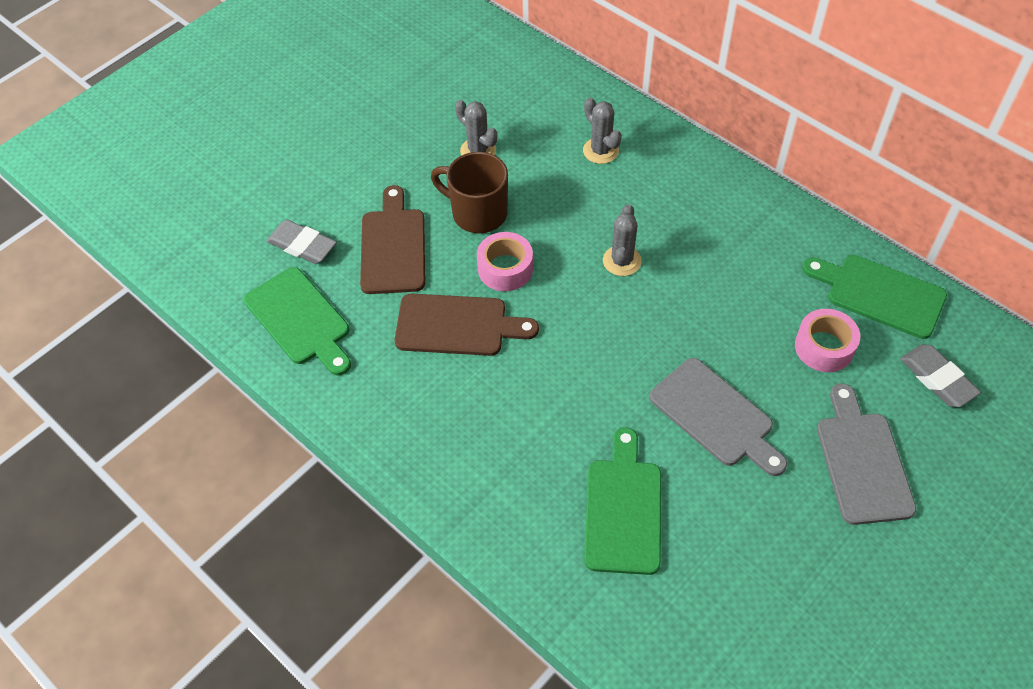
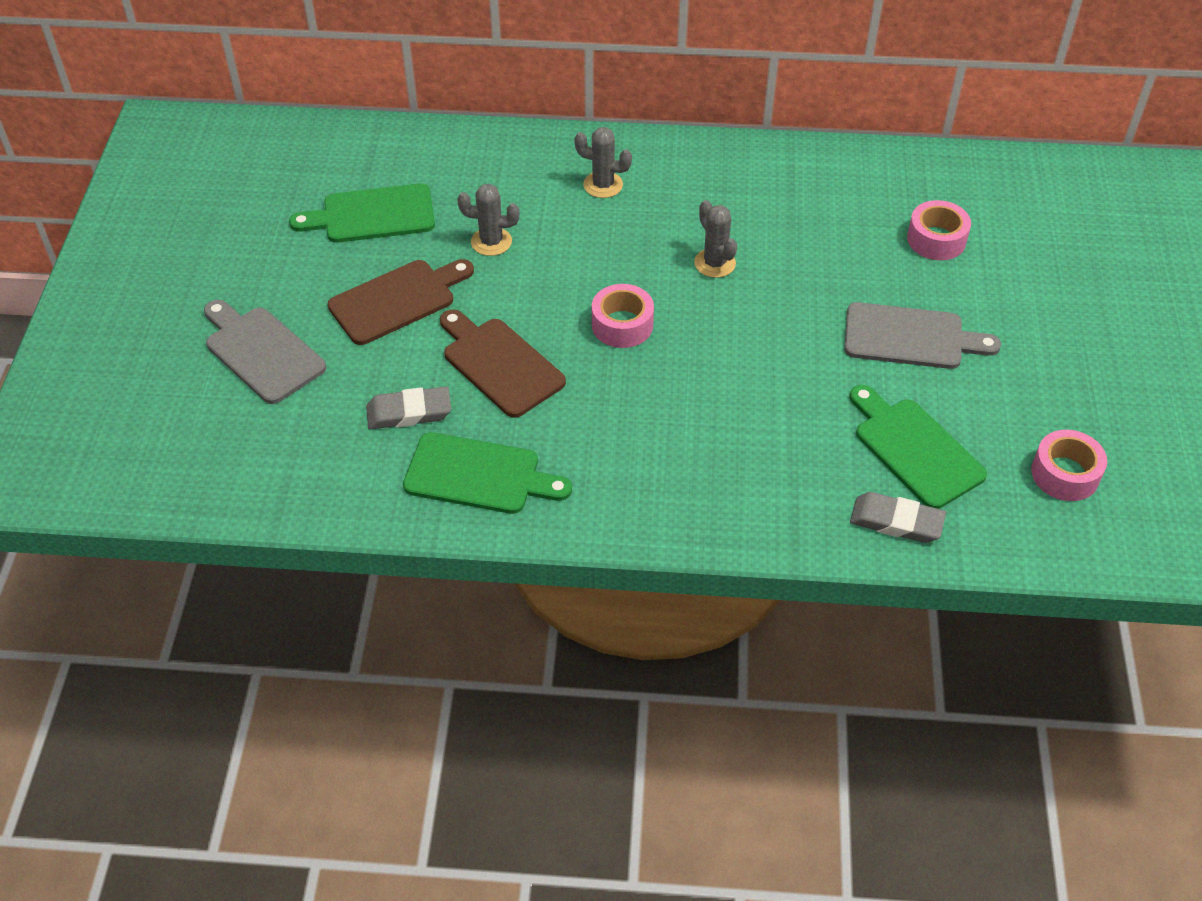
camera: 40 degrees left, 5 degrees down
(457, 326) = (630, 394): brown cutting board -> brown cutting board (397, 300)
(477, 213) = (548, 293): brown mug -> none
(726, 616) = (1065, 474): none -> pink tape
(862, 462) = (1045, 305): grey cutting board -> grey cutting board (261, 352)
(880, 294) = (936, 178): green cutting board -> green cutting board (372, 215)
(937, 379) = (1036, 215): grey eraser -> grey eraser (896, 521)

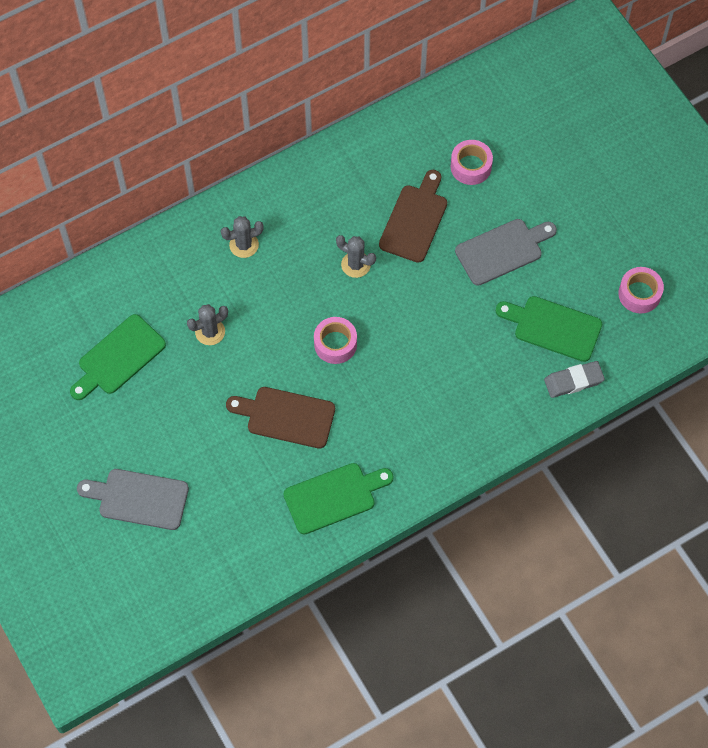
camera: 35 degrees left, 15 degrees up
(397, 300) = (189, 410): brown cutting board -> brown cutting board (415, 220)
(409, 412) = (261, 482): grey eraser -> none

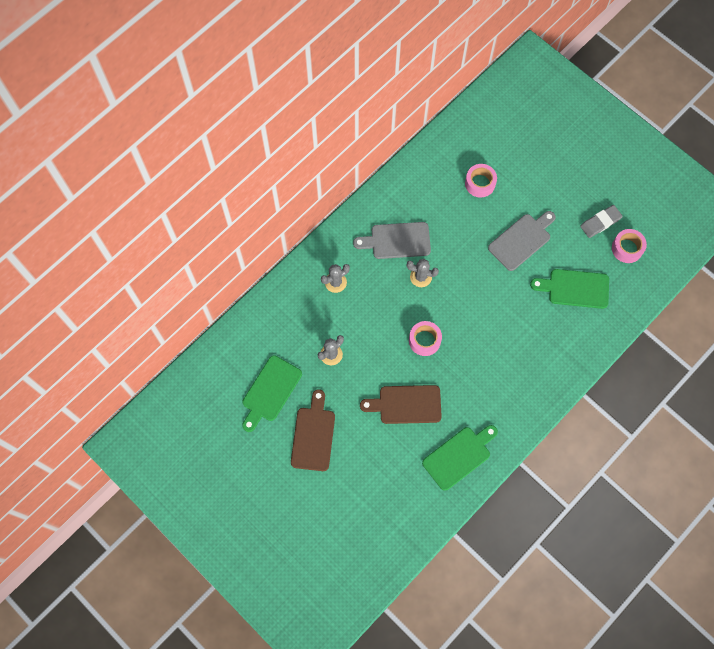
camera: 15 degrees left, 5 degrees up
(139, 498) = (318, 495): grey cutting board -> grey cutting board (397, 240)
(415, 220) = (452, 233): brown cutting board -> brown cutting board (313, 435)
(573, 381) = (601, 324): grey eraser -> grey eraser (600, 222)

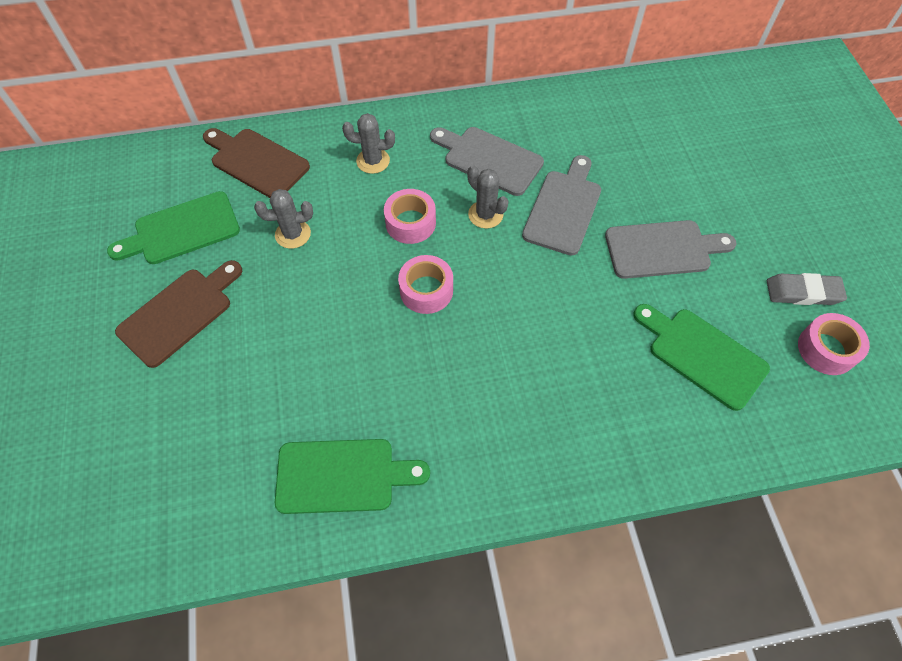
camera: 35 degrees right, 10 degrees down
(406, 404) = (331, 354): brown cutting board -> brown cutting board (256, 162)
(457, 247) = (564, 208): none -> grey cutting board
(480, 183) = (651, 156): pink tape -> pink tape (410, 223)

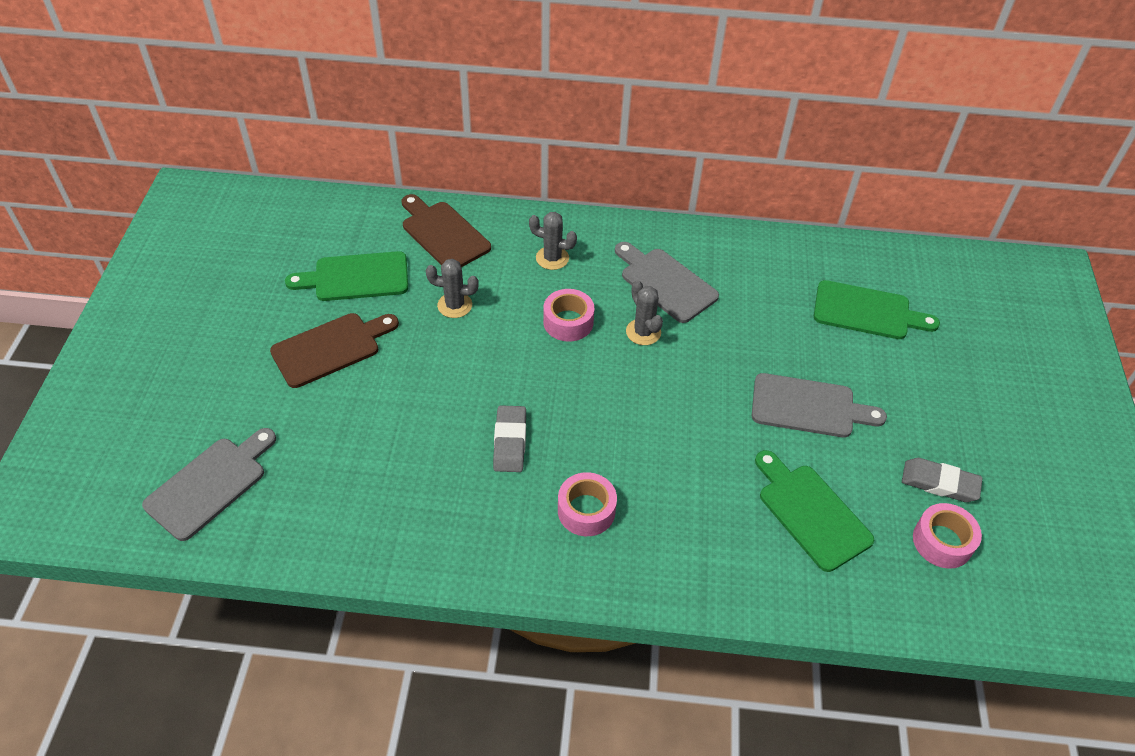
camera: 15 degrees right, 10 degrees down
(342, 476) = (428, 523): green cutting board -> green cutting board (867, 312)
(395, 364) = (510, 442): none -> grey eraser
(426, 290) = (561, 385): pink tape -> pink tape (586, 510)
(564, 208) = (723, 345): grey cutting board -> grey cutting board (210, 484)

